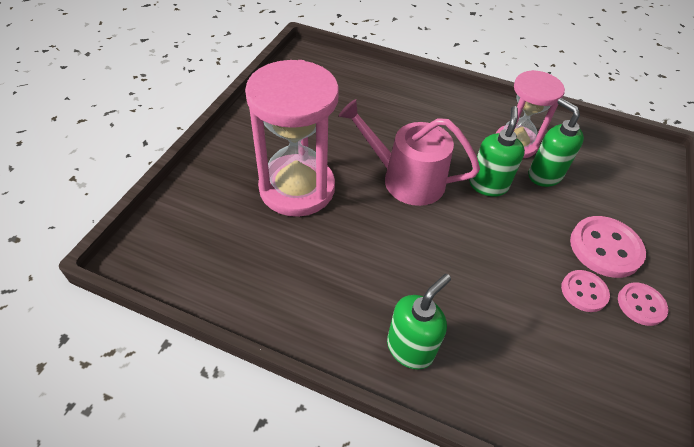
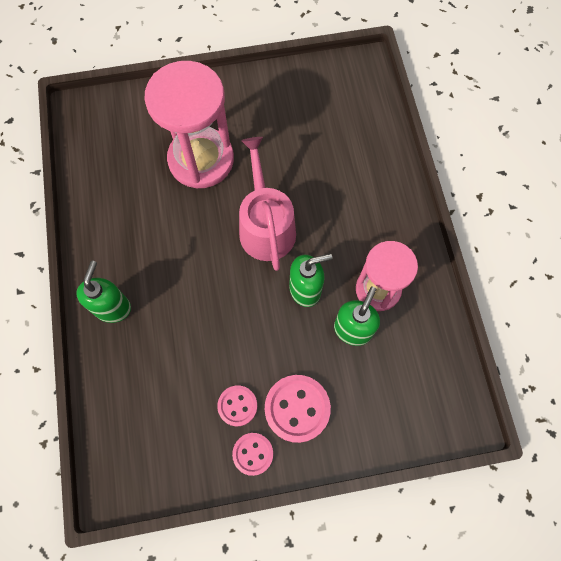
camera: 60 degrees right, 20 degrees up
(410, 348) = (113, 307): green soap dispenser -> green soap dispenser turned 90 degrees counterclockwise

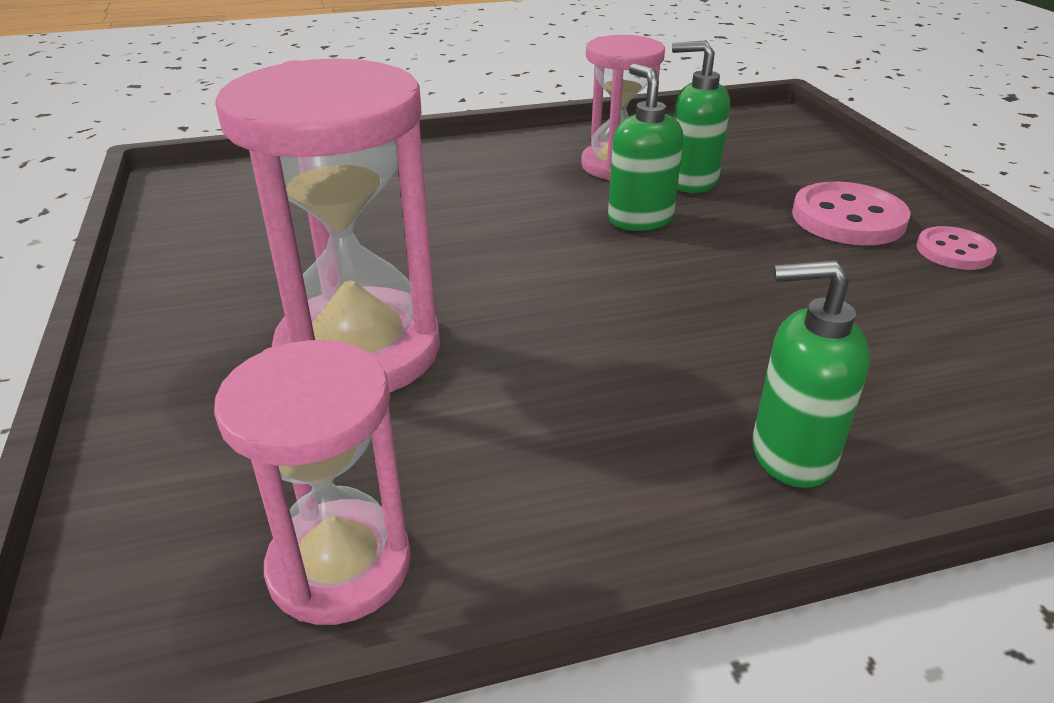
camera: 95 degrees left, 35 degrees down
(92, 162) = (339, 565): none -> pink hourglass
(237, 406) = (888, 270): pink button -> none
(266, 226) = (523, 260): pink watering can -> none

